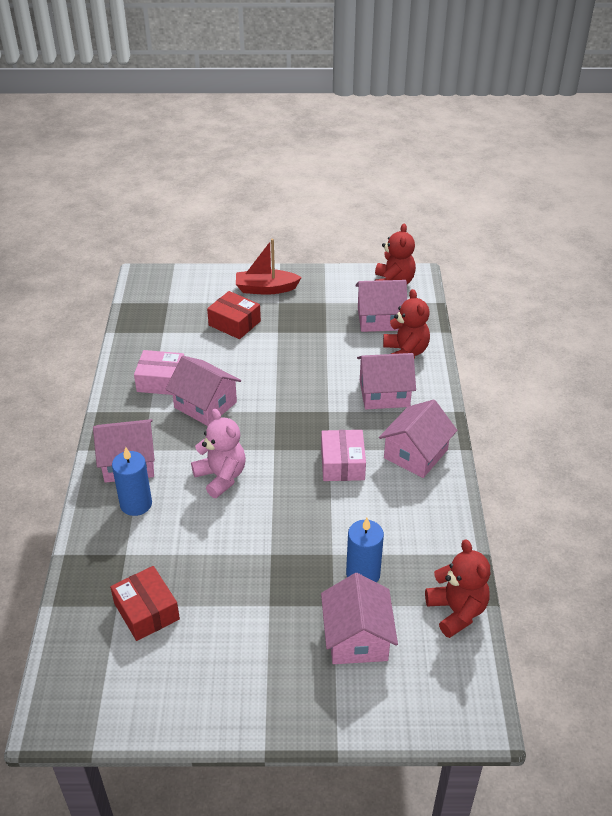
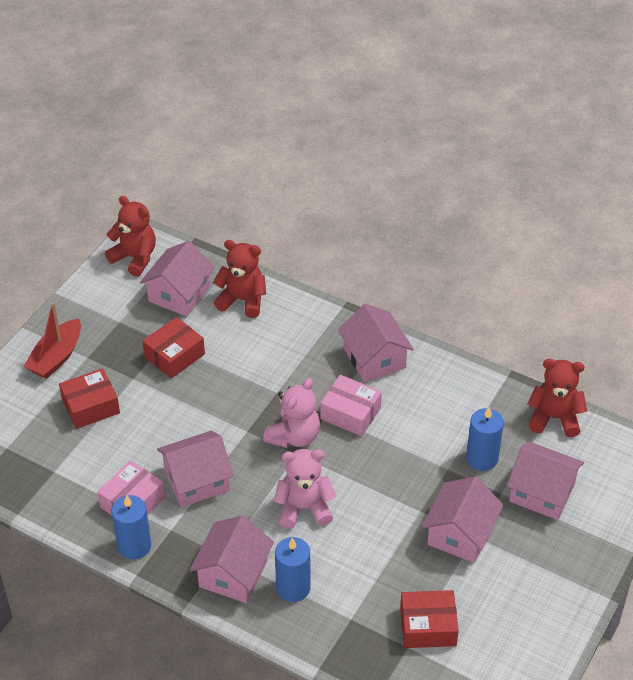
camera: 60 degrees left, 5 degrees up
(122, 399) = (134, 546): none -> blue candle
(290, 440) = (294, 436): none -> pink teddy bear
(317, 342) = (174, 355): none -> red box
(384, 393) = (284, 342): pink house -> pink house (460, 534)

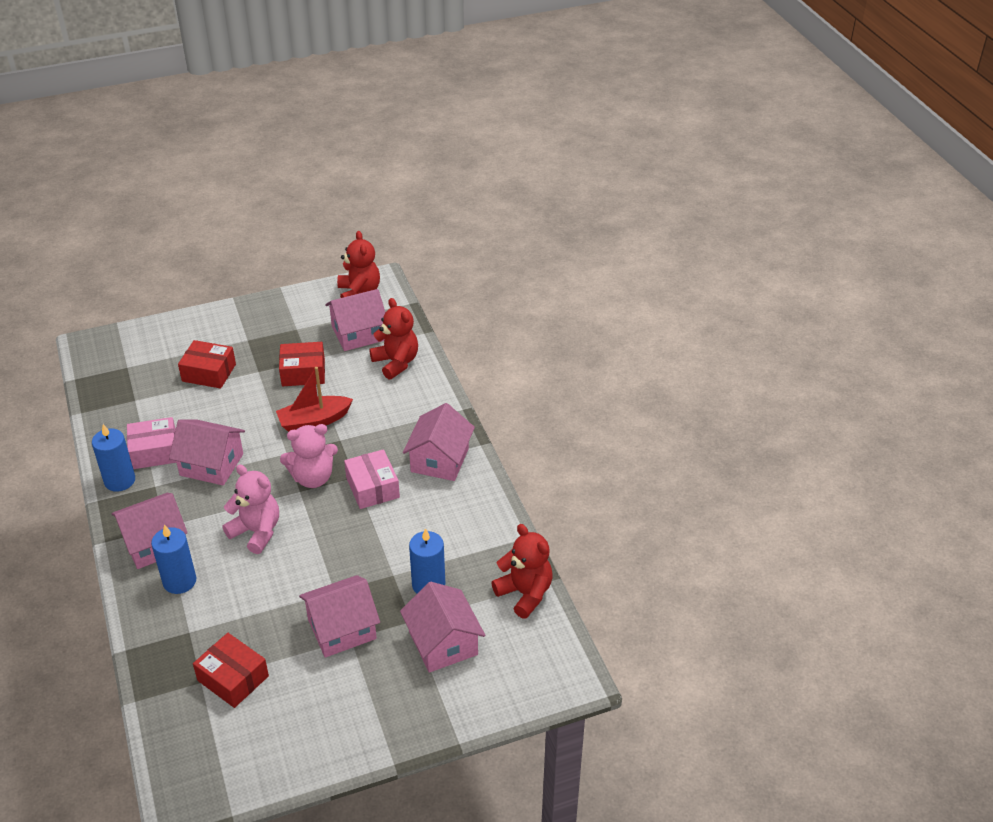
camera: 40 degrees right, 5 degrees down
(56, 357) = (228, 328): red boat -> red boat (314, 421)

